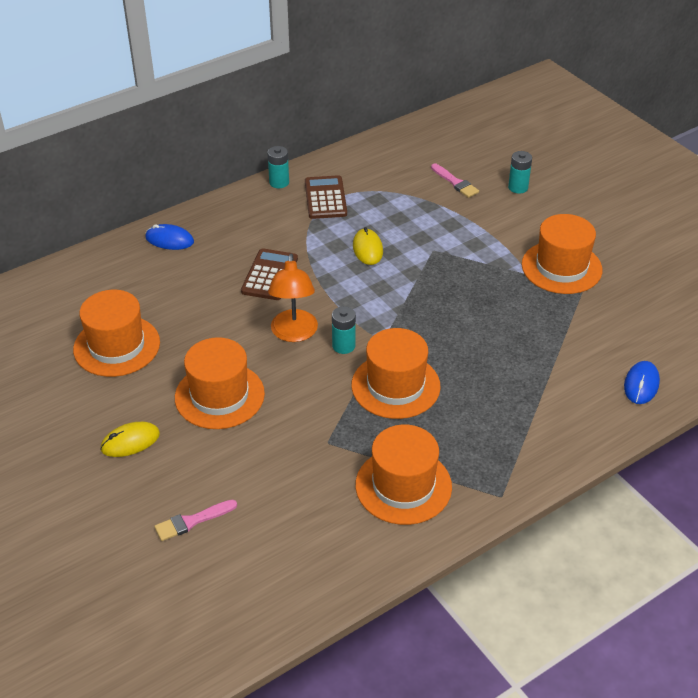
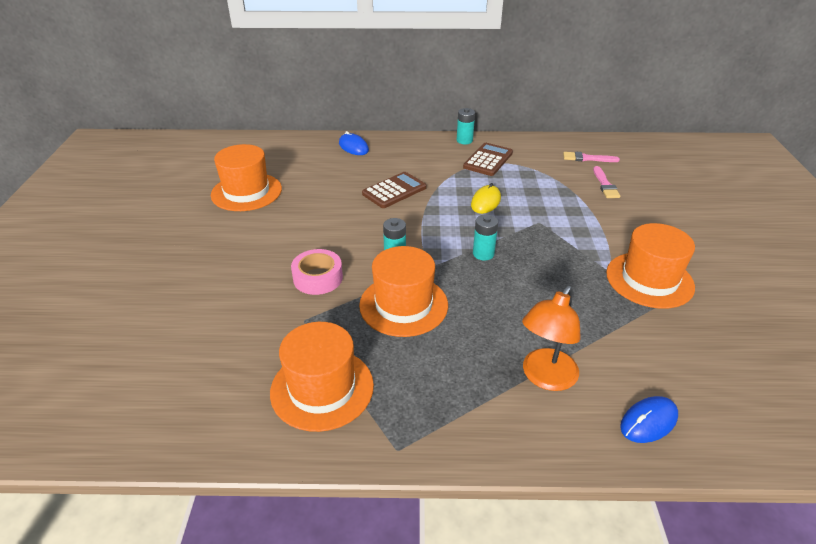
camera: 35 degrees right, 5 degrees down
(130, 441) = (179, 252): yellow mouse -> none
(192, 521) = (145, 325): pink brush -> pink brush (587, 158)
(219, 395) = (269, 250): orange hat -> none
(294, 334) = (368, 233): orange lamp -> orange lamp (545, 378)
(296, 399) = (318, 278): none -> pink tape
(518, 187) = (660, 206): turquoise battery -> turquoise battery (483, 254)

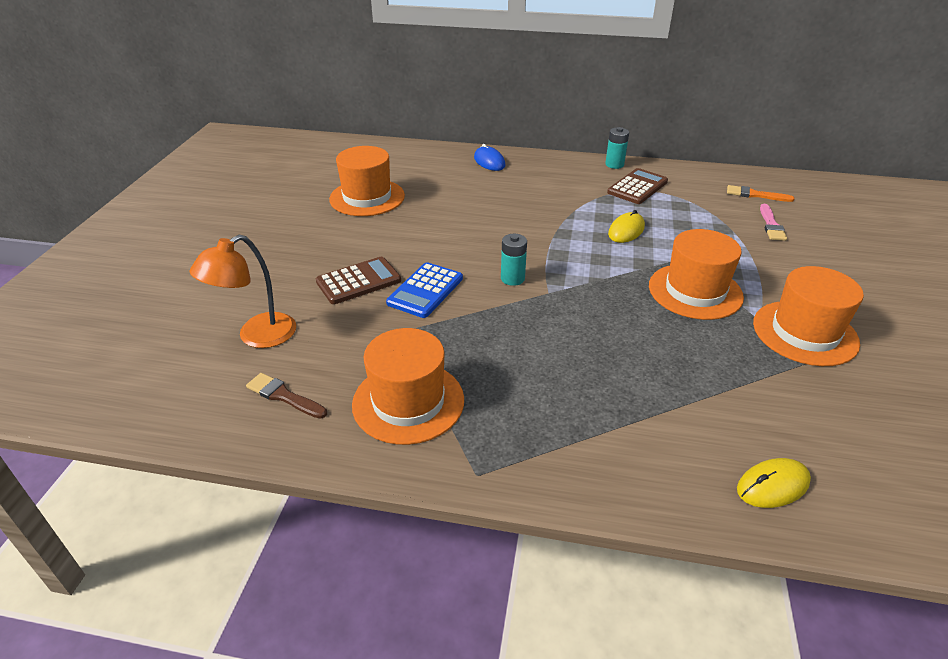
camera: 10 degrees right, 0 degrees up
(203, 399) = (283, 396): none -> brown brush
(318, 278) = (425, 291): pink tape -> blue calculator
(394, 191) = (525, 210): brown calculator -> brown calculator (358, 281)
(403, 305) = (512, 328): orange hat -> orange hat (695, 291)
(483, 254) = (612, 285): turquoise battery -> none
(545, 378) = (658, 423): orange lamp -> orange lamp (257, 336)
(587, 158) = (755, 195): pink brush -> orange brush
(648, 421) = (773, 485): blue mouse -> yellow mouse

